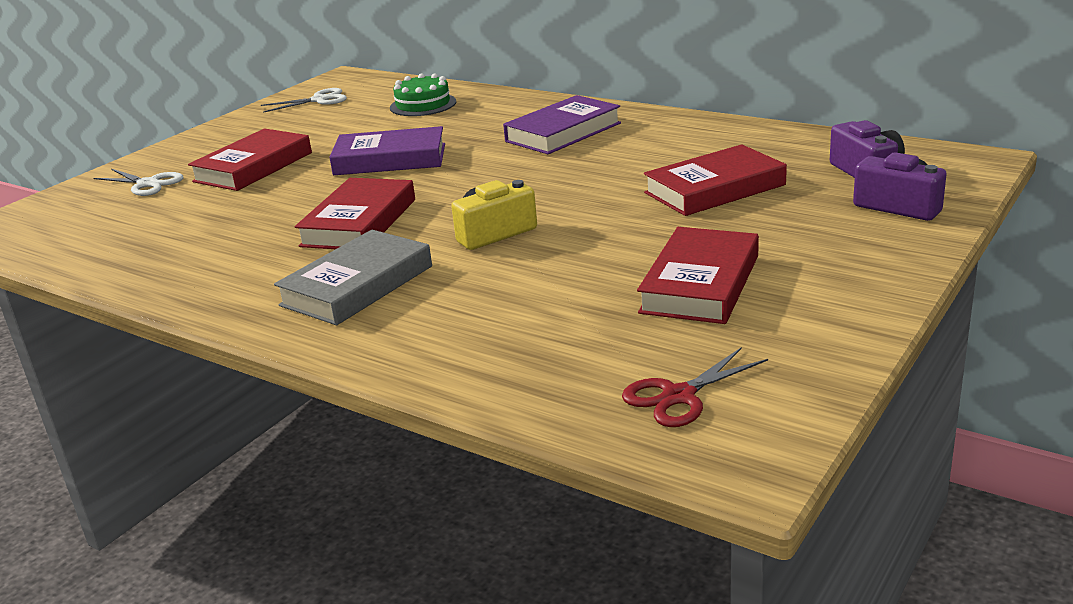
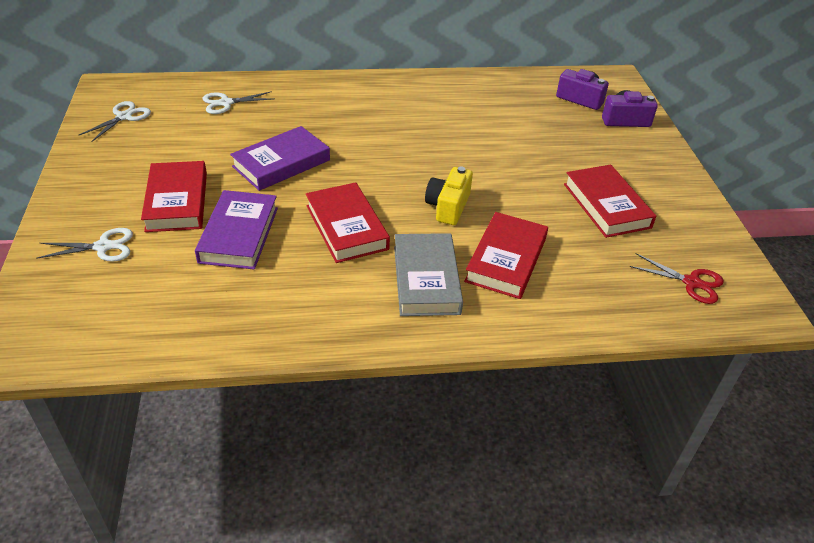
camera: 45 degrees left, 15 degrees up
(423, 105) = (226, 103): green cake -> white scissors
(563, 132) = (370, 107): purple book -> purple book (239, 234)
(679, 396) = (691, 282): red scissors -> red scissors turned 75 degrees counterclockwise
(714, 189) = (523, 132): red book -> red book (506, 260)

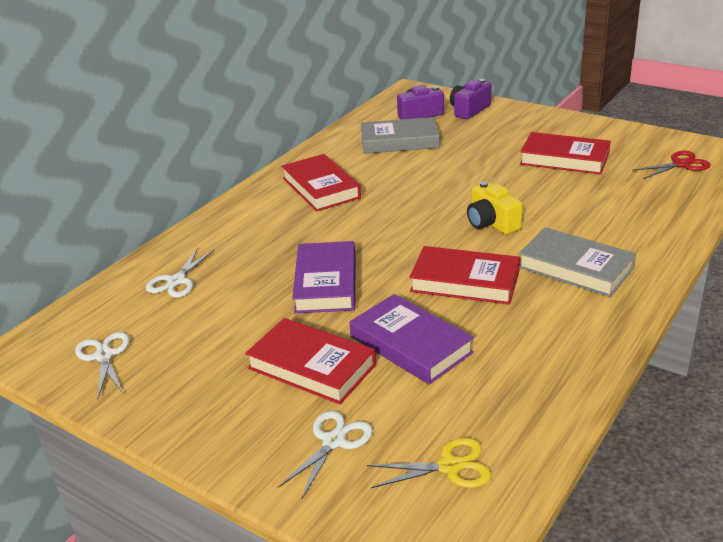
camera: 45 degrees left, 10 degrees down
(111, 311) = (449, 466): none -> yellow scissors
(506, 260) = (586, 223): red book -> red book (321, 188)
(522, 108) = (399, 141): none -> grey book

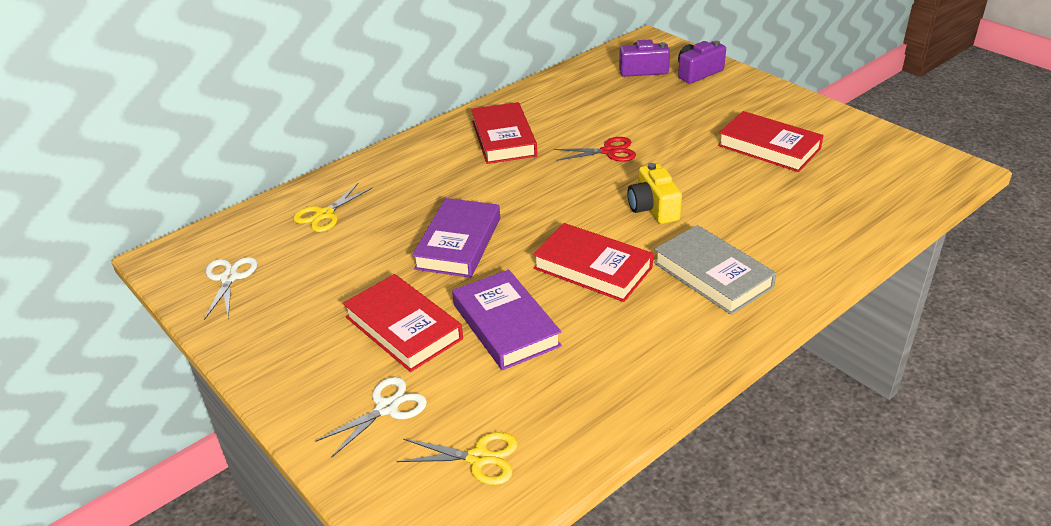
camera: 15 degrees right, 5 degrees up
(176, 281) = (324, 214): white scissors -> yellow scissors
(399, 141) = (607, 98): grey book -> none
(681, 164) = (894, 175): red scissors -> red scissors (609, 151)

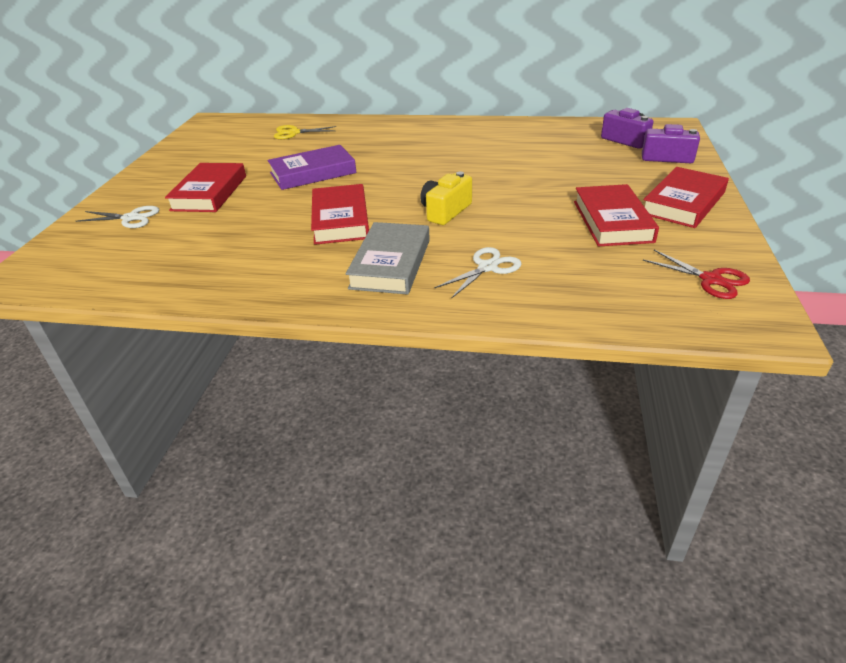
camera: 50 degrees right, 0 degrees up
(229, 278) = (208, 138): white scissors -> white scissors (487, 267)
(478, 458) = (104, 261): yellow scissors -> none
(503, 138) = (449, 139): red book -> red book (683, 203)
(506, 325) = (244, 218): purple book -> none
(609, 151) = (492, 171): red scissors -> red scissors (710, 279)

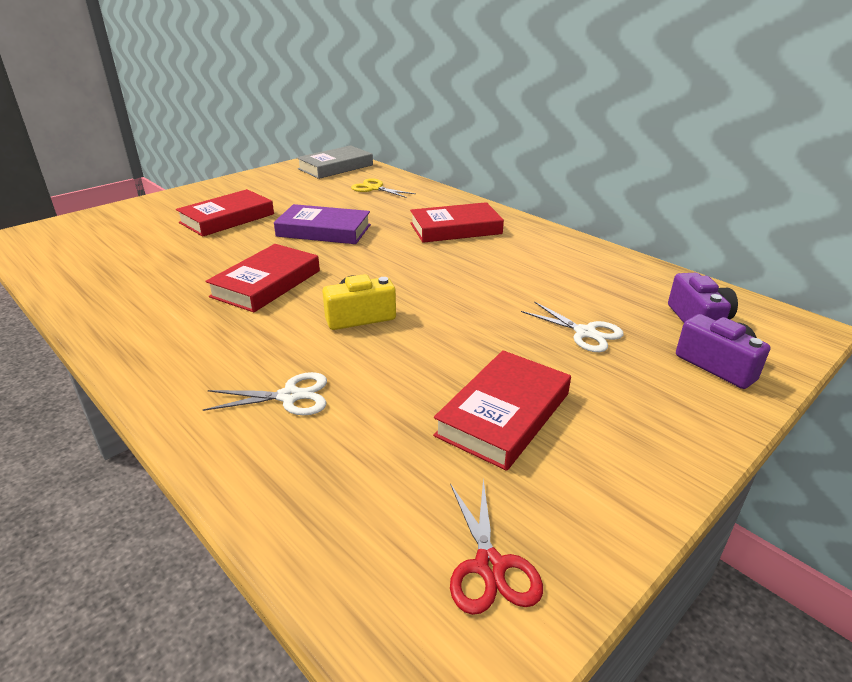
camera: 35 degrees right, 5 degrees down
(131, 218) = (149, 218): white scissors -> white scissors (585, 333)
(390, 264) = (225, 346): grey book -> grey book (335, 167)
(683, 203) = (636, 438): red book -> red book (455, 228)

